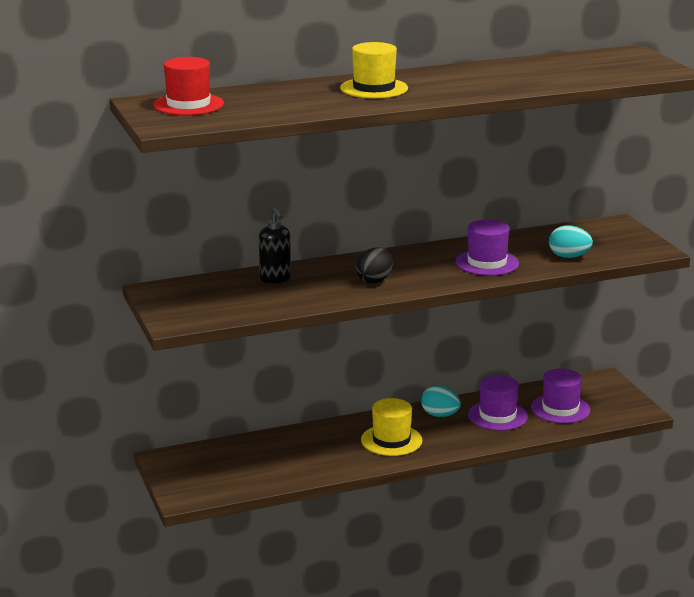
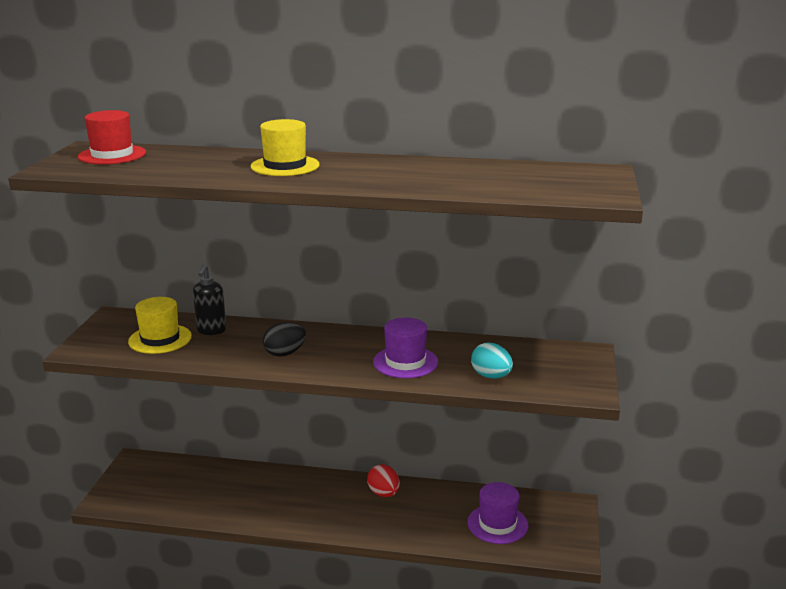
camera: 30 degrees right, 0 degrees up
(391, 440) = (316, 505): yellow hat -> yellow hat (160, 339)
(440, 415) = (384, 493): turquoise egg -> red egg
(497, 416) = (432, 511): purple hat -> none

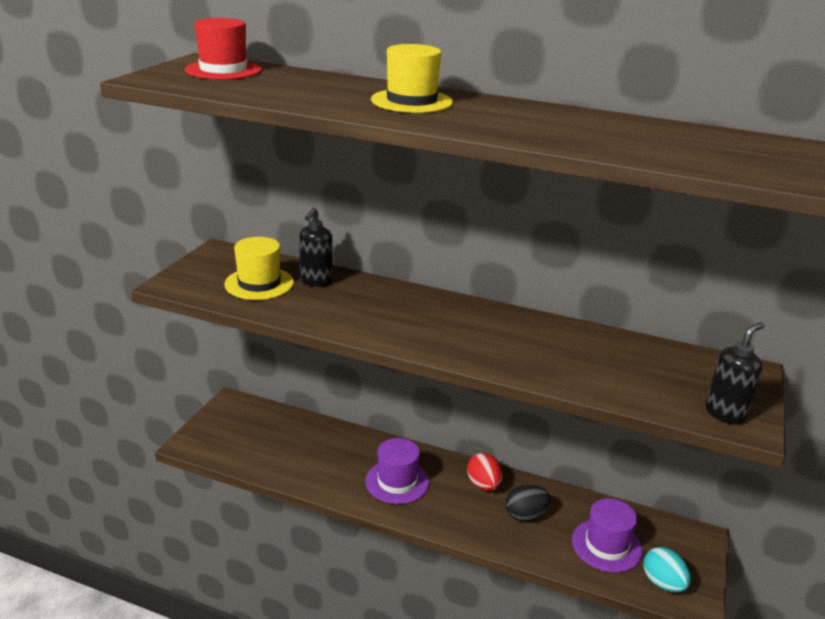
camera: 10 degrees right, 5 degrees up
(285, 353) = (389, 320): black egg -> black egg (525, 515)
(405, 362) = (525, 351): purple hat -> purple hat (397, 481)
(491, 376) = (625, 384): turquoise egg -> turquoise egg (663, 583)
(572, 386) = (725, 413): none -> black soap dispenser

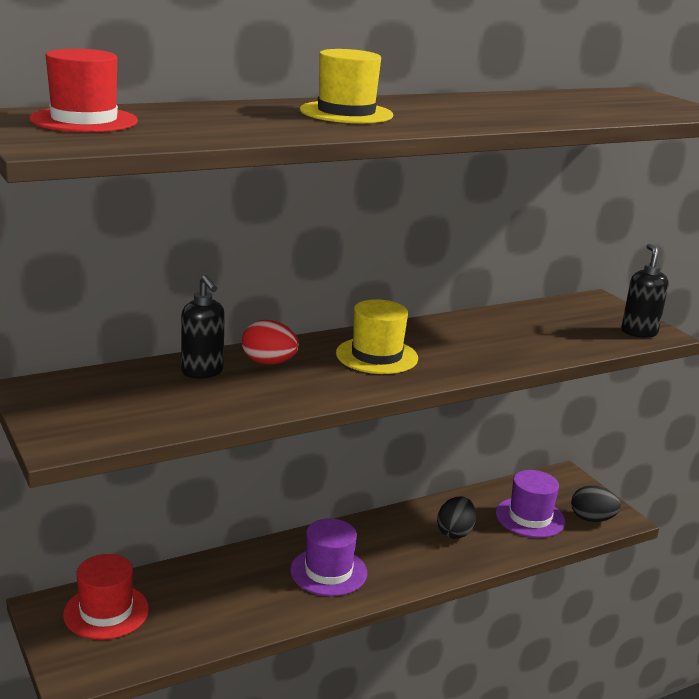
camera: 50 degrees left, 5 degrees down
(252, 422) = (106, 611): none -> red hat
(259, 283) = (154, 398): yellow hat -> yellow hat (376, 356)
(483, 485) = (393, 530): red egg -> red egg (269, 362)
(663, 583) = (592, 519): turquoise egg -> black egg

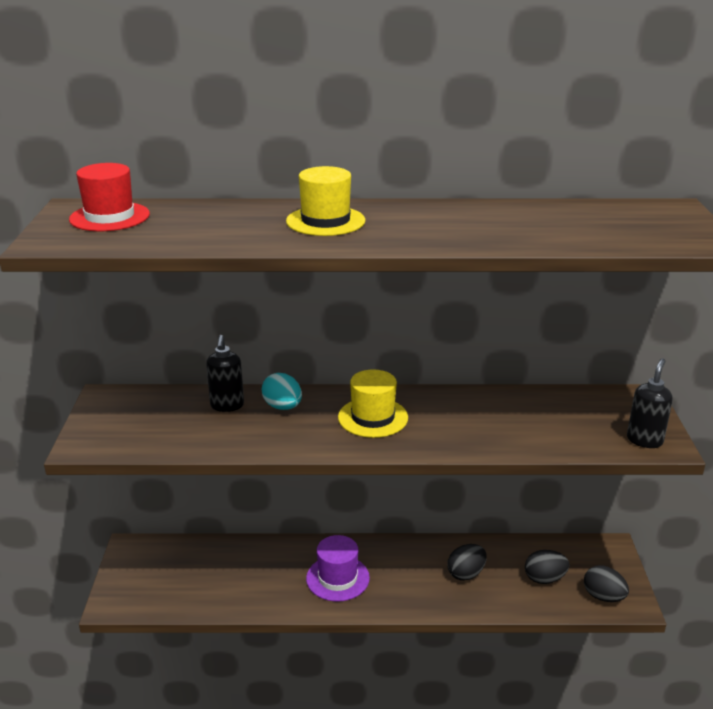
camera: 30 degrees right, 5 degrees up
(106, 611) = (163, 562): red hat -> none
(269, 362) = (283, 407): red egg -> turquoise egg
(530, 517) = (544, 579): purple hat -> black egg

